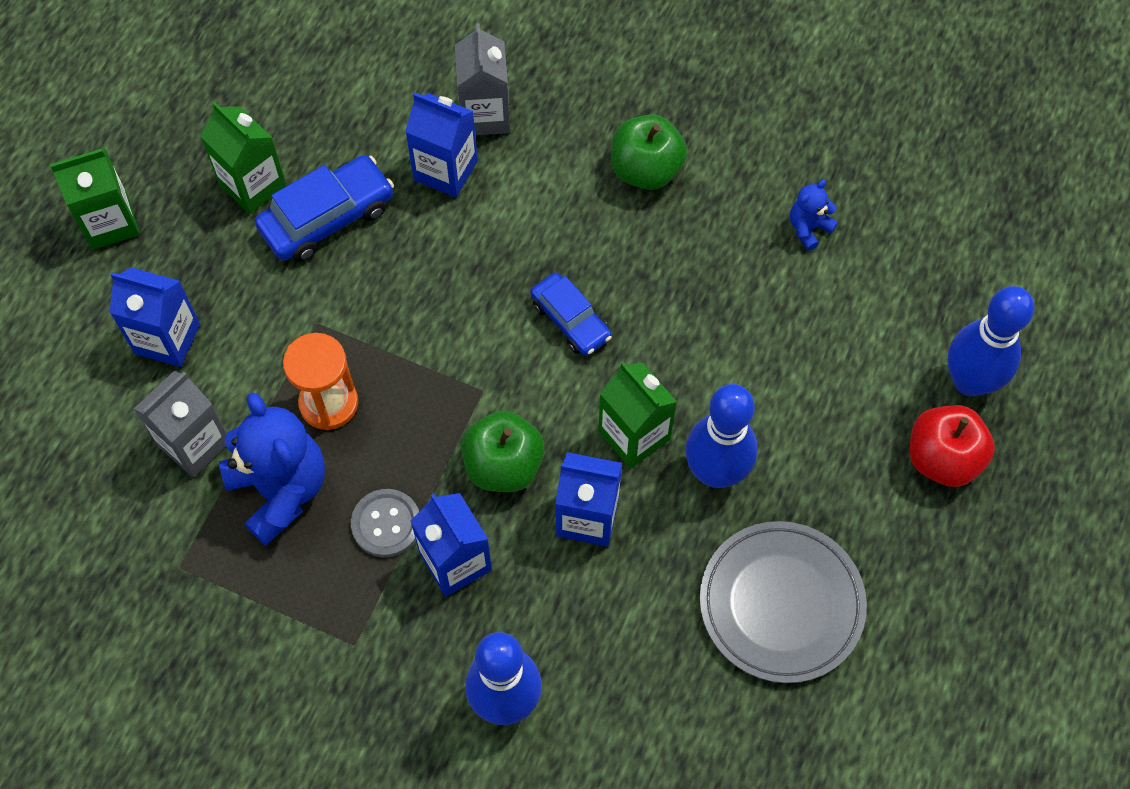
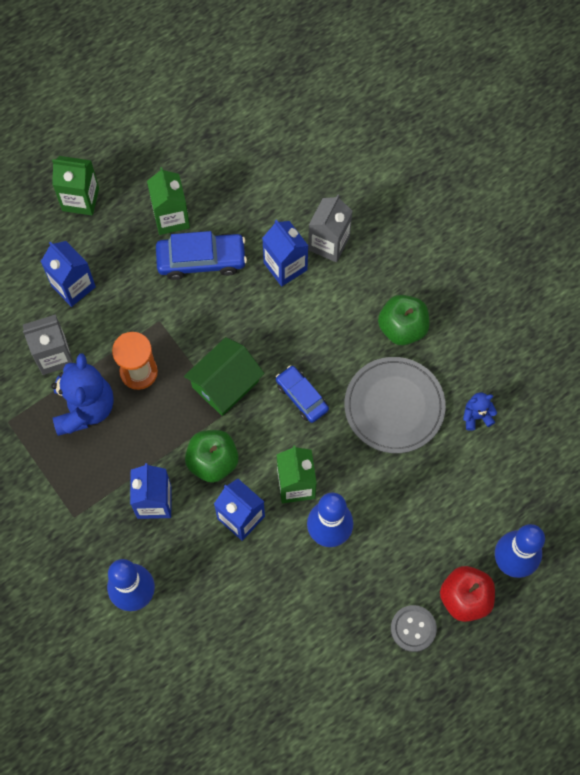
camera: 30 degrees right, 5 degrees up
(386, 524) = (129, 459): grey button -> grey button (413, 628)
(458, 357) = (225, 384): none -> green house
(570, 320) = (302, 397): blue car -> blue car turned 150 degrees clockwise
(781, 604) = (318, 628): grey plate -> grey plate (394, 406)

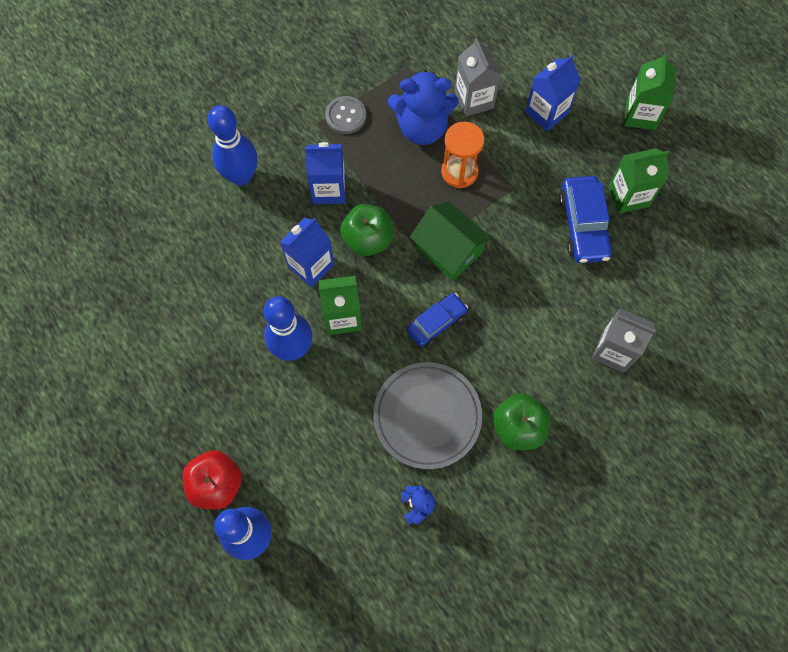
camera: 90 degrees right, 0 degrees up
(285, 266) = (582, 306): blue carton -> none
(413, 628) = (189, 429): grey button -> grey button (345, 116)

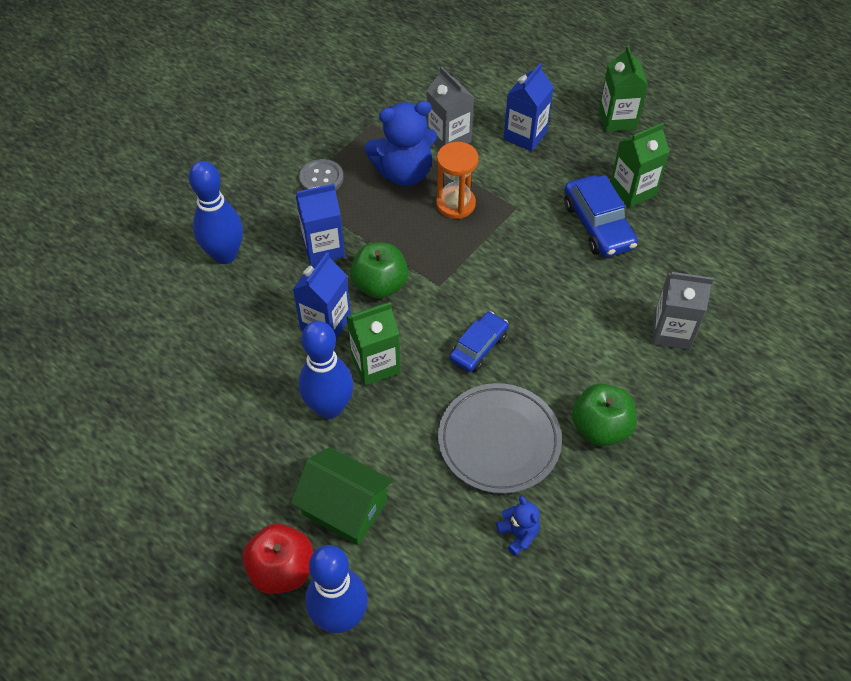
camera: 15 degrees left, 15 degrees down
(448, 250) = (468, 276): green house -> green house (344, 507)

